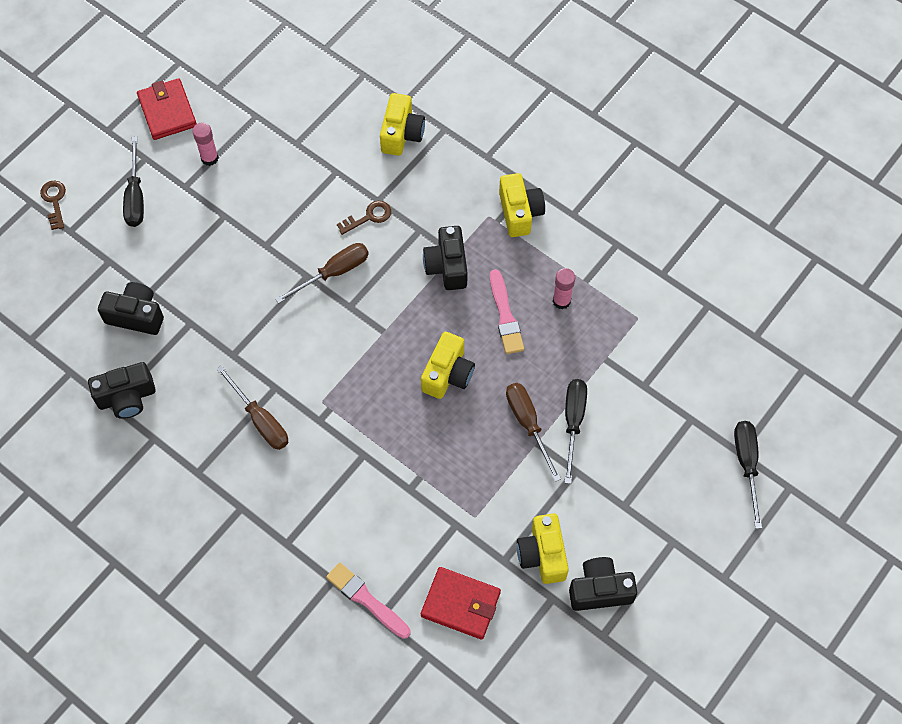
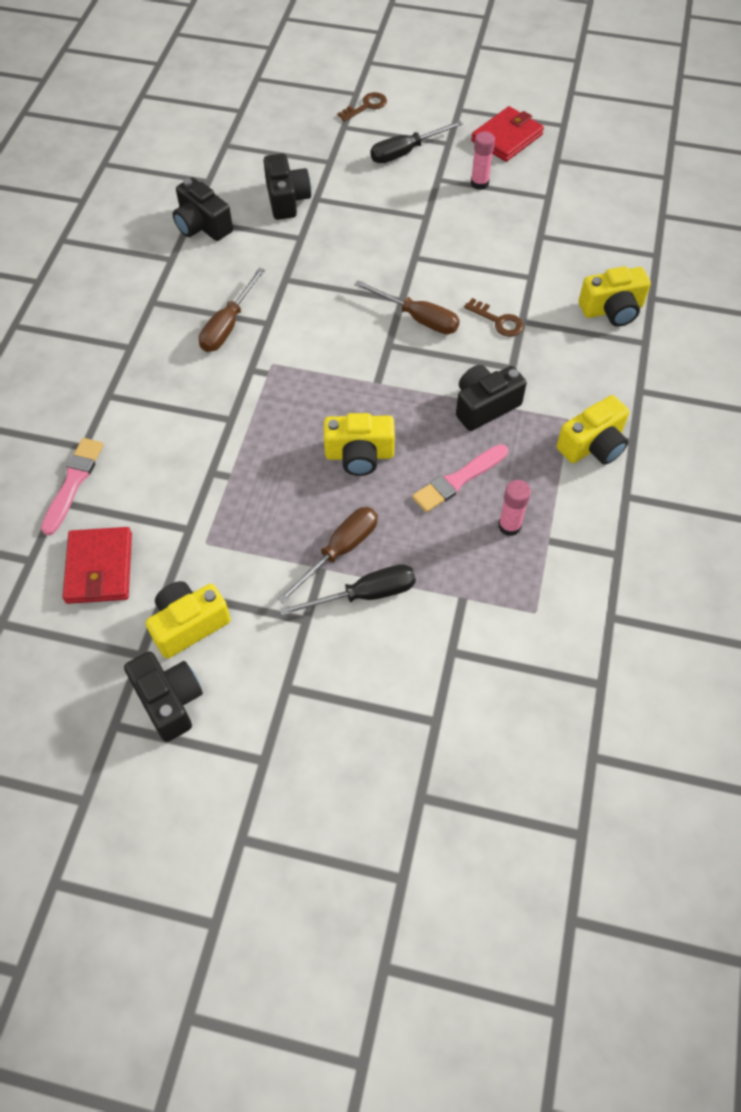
camera: 65 degrees right, 5 degrees down
(746, 464) = (407, 811): black screwdriver -> none

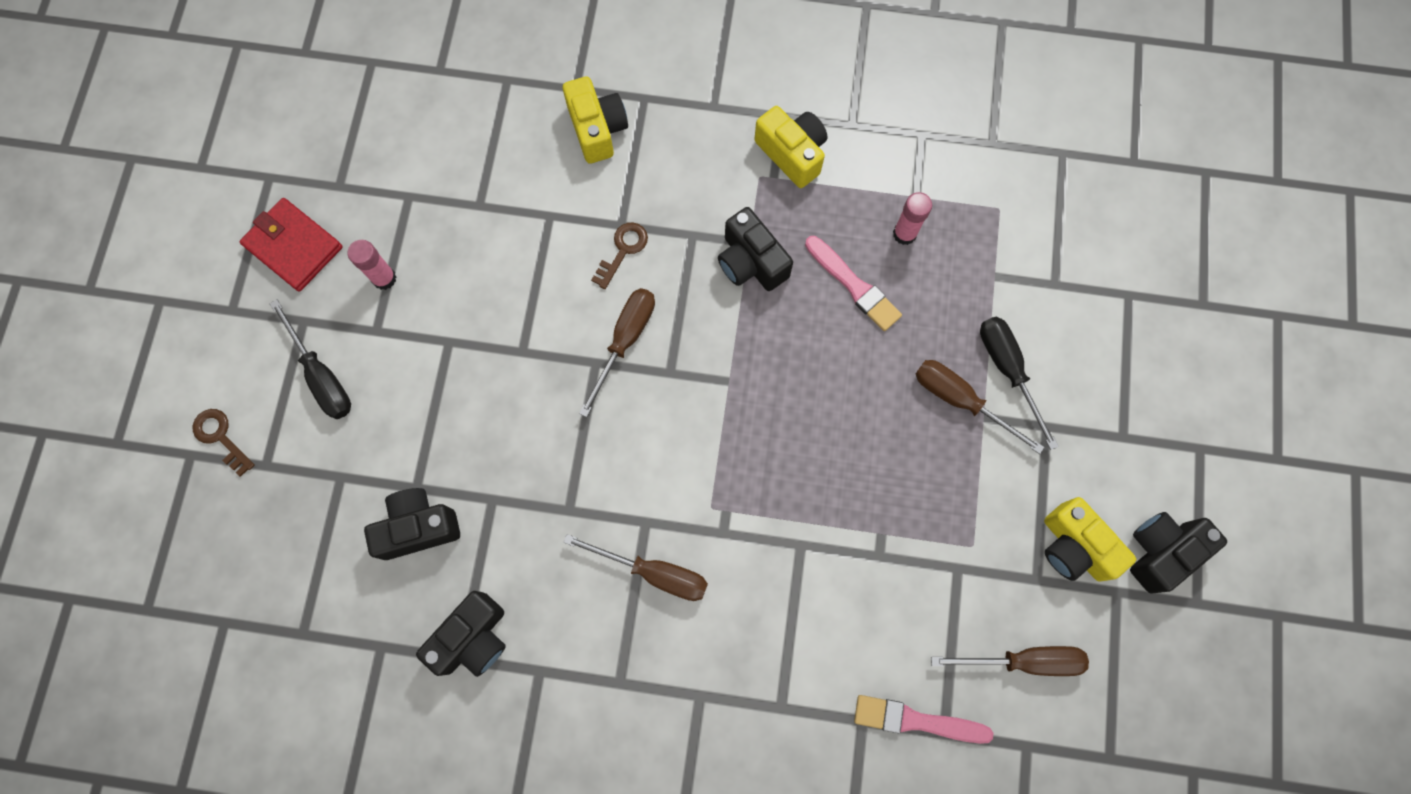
camera: 95 degrees left, 15 degrees up
(99, 568) = (1023, 660): red wallet -> brown screwdriver
(359, 455) = (834, 391): yellow camera -> none

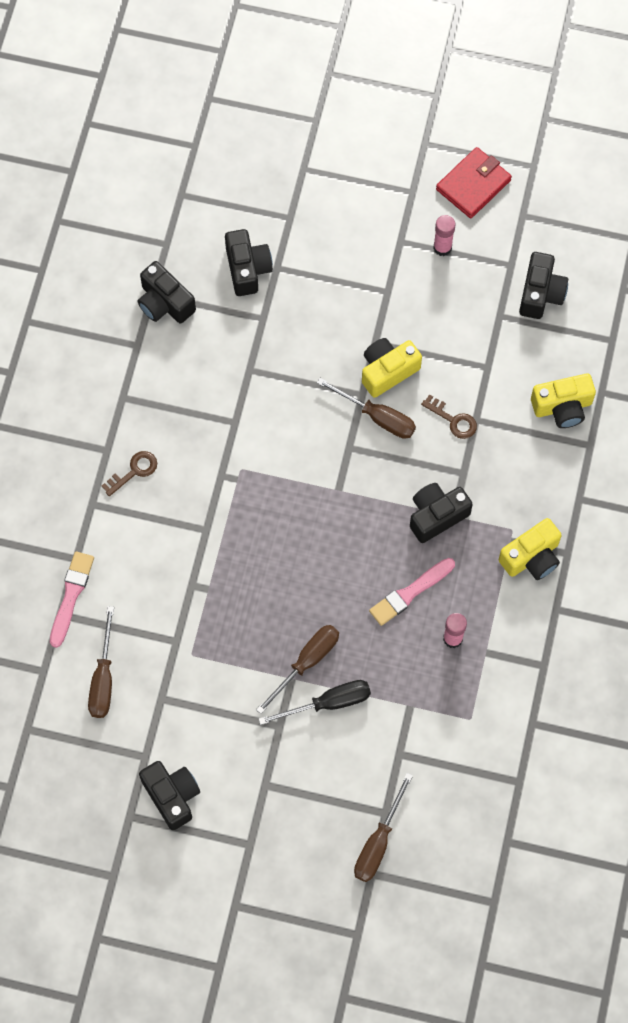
camera: 95 degrees right, 5 degrees down
(221, 437) = (327, 140): brown key -> brown key (134, 471)
(322, 376) = (367, 205): black screwdriver -> none
(447, 160) = (540, 293): none -> black camera
(654, 572) = (197, 425): brown screwdriver -> brown screwdriver (378, 842)
(1074, 547) = (182, 730): yellow camera -> yellow camera (387, 371)

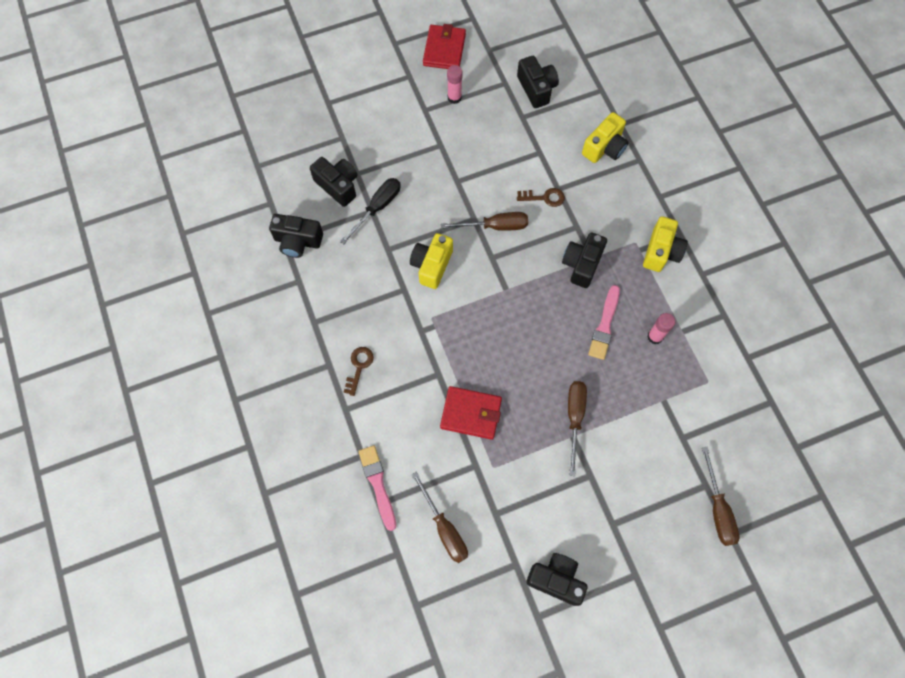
camera: 35 degrees left, 0 degrees up
(208, 589) = (471, 413): none -> red wallet
(328, 703) = (610, 436): black screwdriver -> black screwdriver (377, 208)
(387, 371) = (479, 193): yellow camera -> yellow camera (432, 265)

